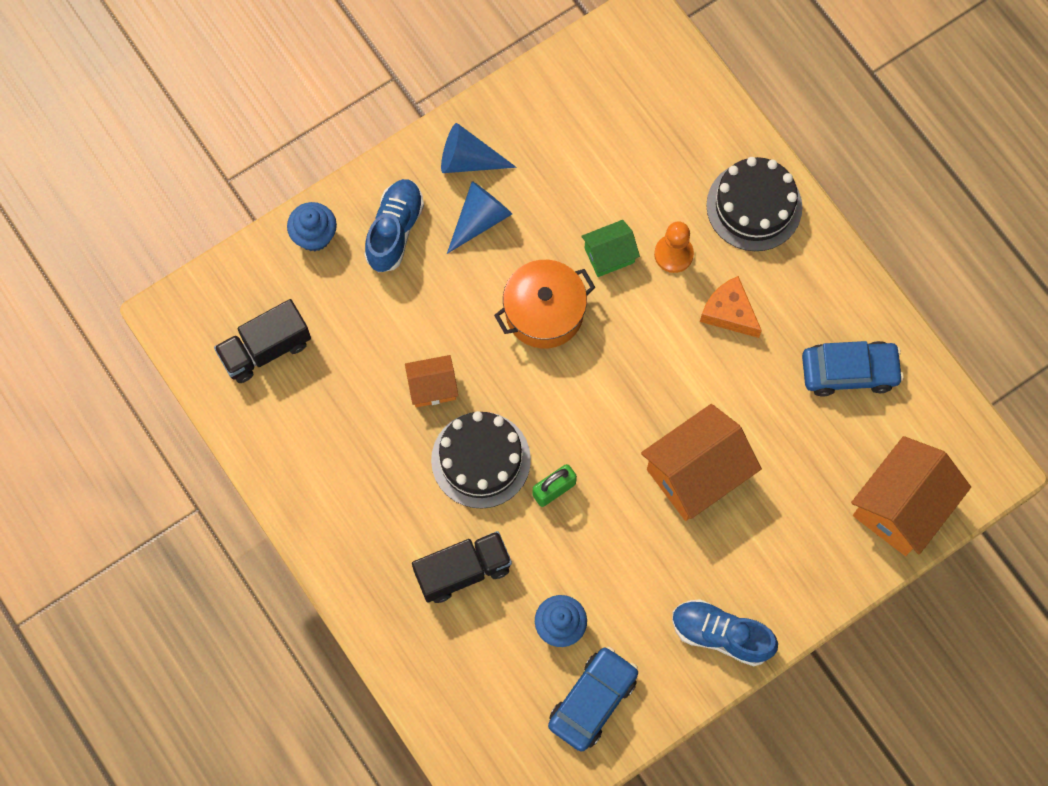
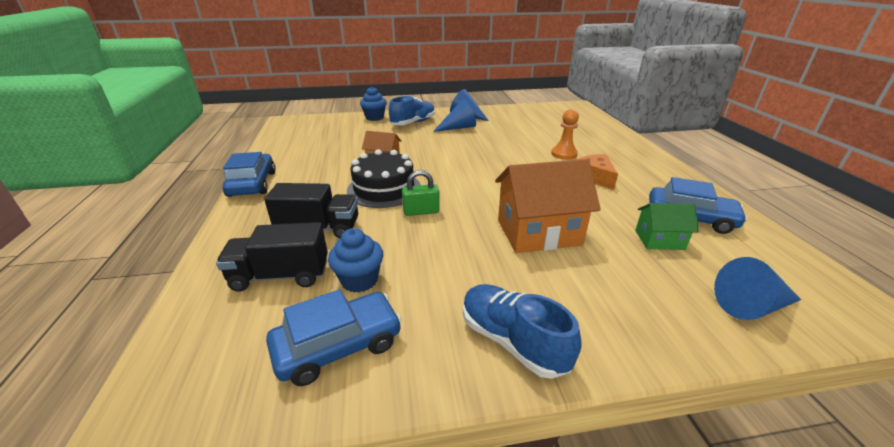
camera: 25 degrees right, 40 degrees down
(265, 349) = (313, 135): black truck -> black truck (280, 276)
(306, 523) = (252, 184): none -> blue car
(544, 312) = (471, 154): orange pot -> none
(609, 255) = (523, 147): green house -> green house (659, 240)
(754, 206) = (623, 151): black cake -> none
(901, 506) = (751, 306): orange house -> blue cone

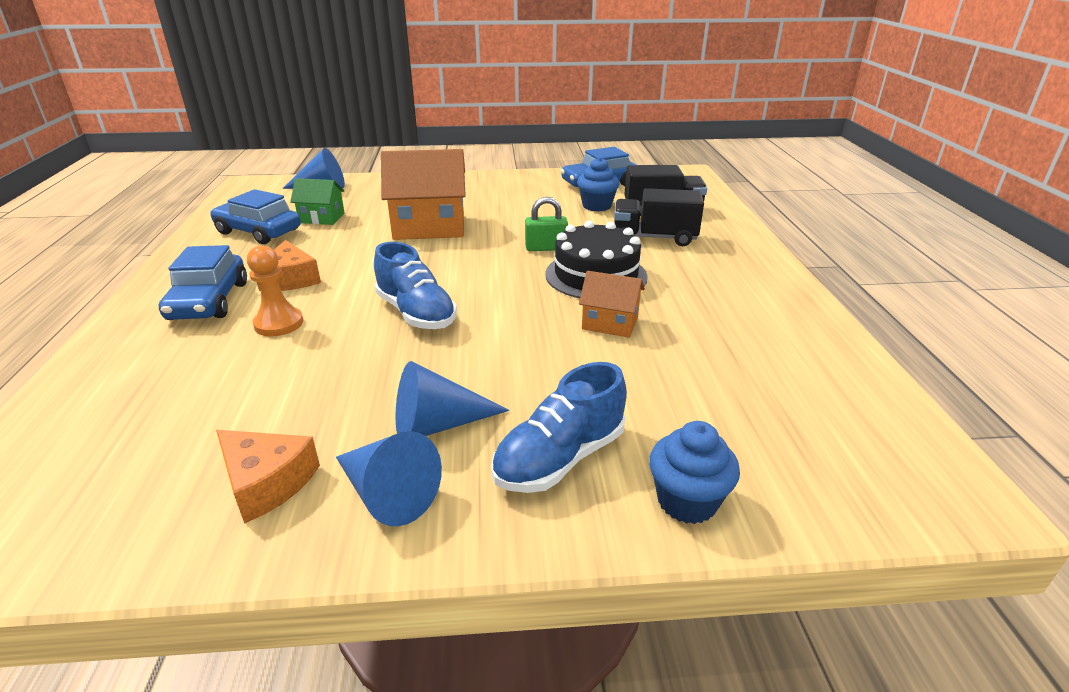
camera: 175 degrees left, 0 degrees up
(252, 184) = (791, 290): blue car -> blue car (209, 301)
(505, 116) = (267, 482): none -> orange cheese
(512, 341) = (493, 182): blue shoe -> blue shoe (416, 313)

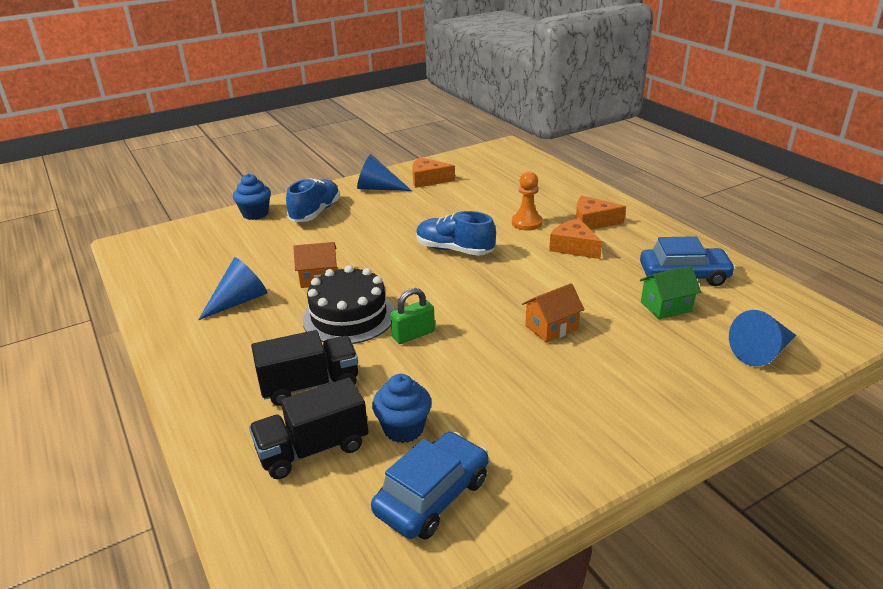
camera: 155 degrees right, 0 degrees up
(209, 301) = (592, 222): blue car -> orange cheese
(429, 227) = (551, 327): orange house -> orange house, size x0.54
(438, 425) = (380, 209): blue cone -> blue cone (239, 301)

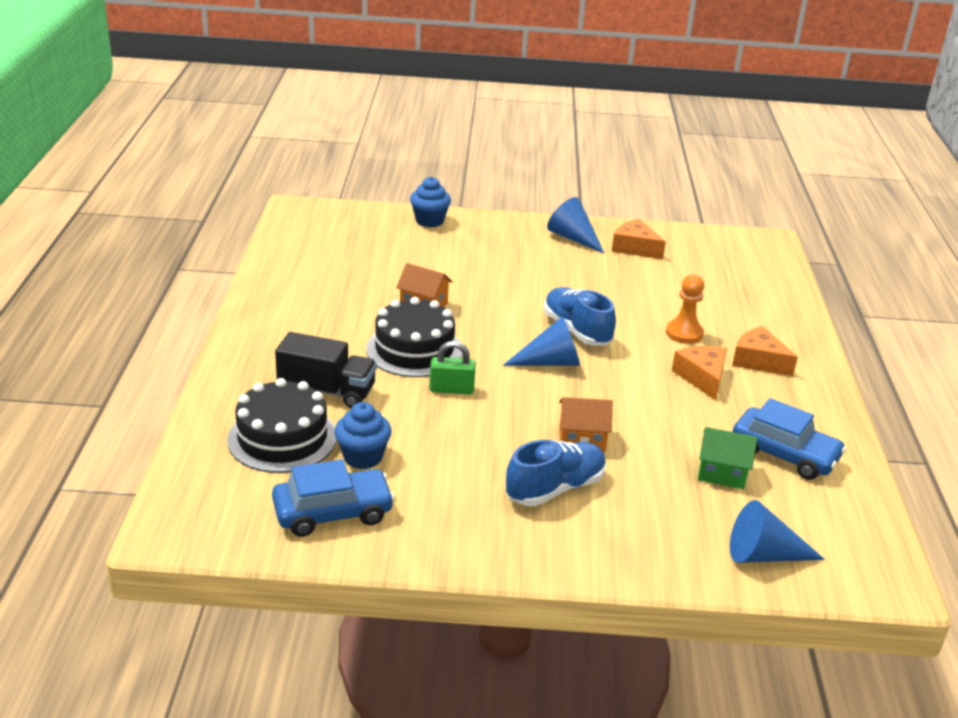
camera: 30 degrees right, 0 degrees up
(239, 301) = (339, 298): blue cone -> blue cone (550, 362)
(313, 449) = (282, 438): black truck -> black cake
(315, 212) = (485, 240): blue shoe -> blue shoe (555, 488)

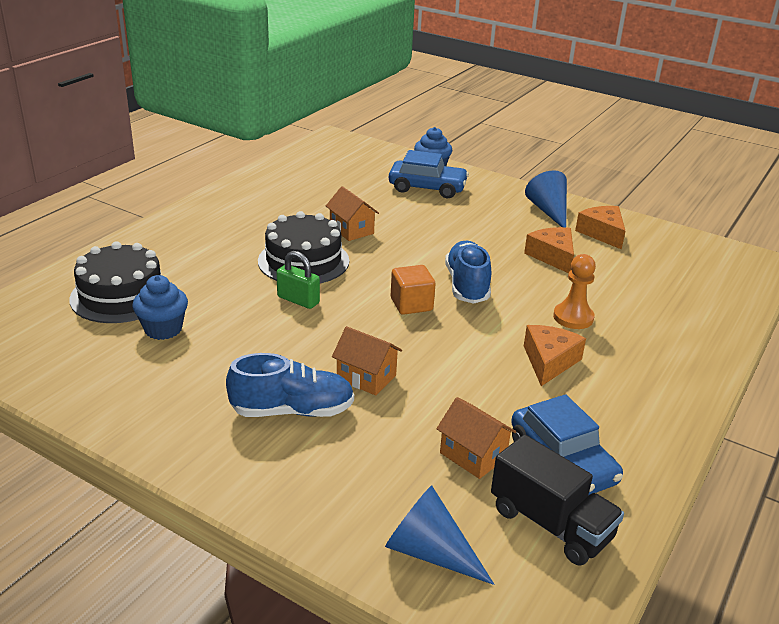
camera: 30 degrees right, 0 degrees up
(327, 391) = (197, 271): black truck -> black truck (550, 524)
(333, 512) = (88, 363): blue car -> blue car (427, 188)
(550, 362) = (411, 304): blue cone -> orange cube
(722, 473) = (473, 455): green house -> orange house
(758, 361) = (628, 365): orange cheese -> orange cheese (552, 256)

